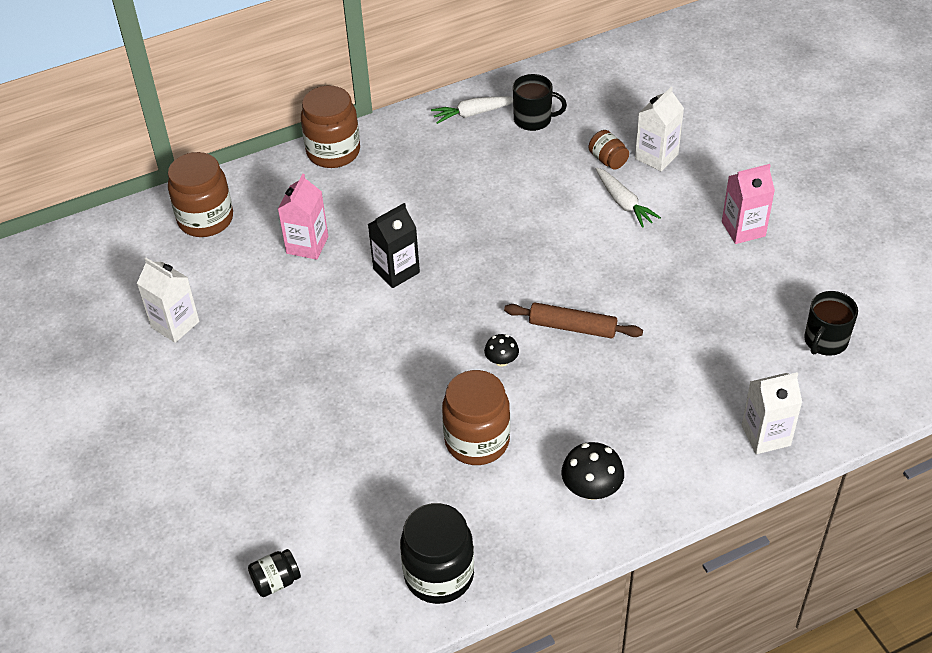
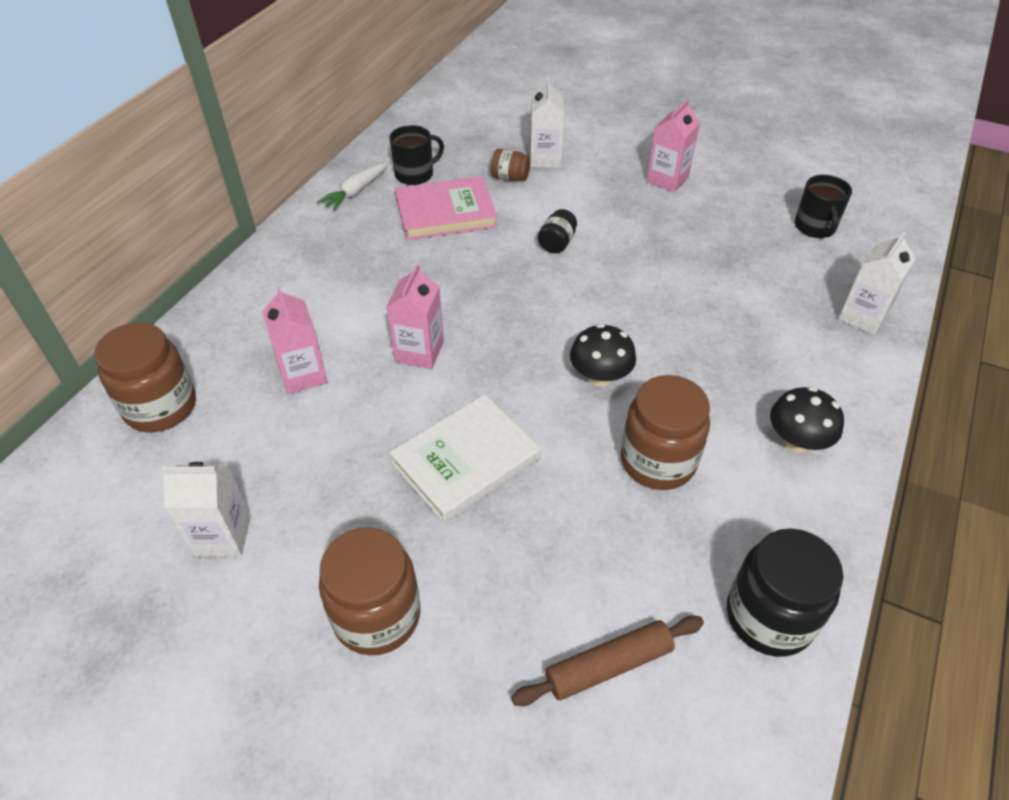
camera: 40 degrees left, 0 degrees up
(276, 581) = (623, 753): black jar -> black jar (557, 243)
(333, 152) = (249, 279): brown jar -> brown jar (377, 616)
(353, 364) = (466, 461): none -> white book
(396, 271) = (419, 352): black carton -> pink carton
(501, 361) = (600, 377): black mushroom -> black mushroom, size x1.67
(524, 167) = (445, 212): none -> pink book
(572, 327) = (627, 316): brown rolling pin -> brown rolling pin (608, 666)
(624, 203) = (558, 202): white carrot -> none

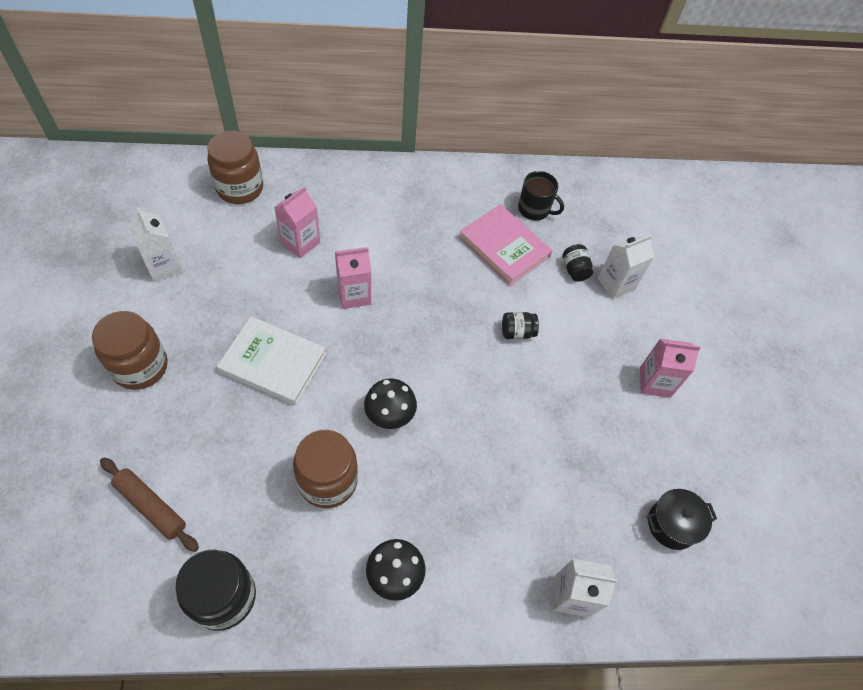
camera: 55 degrees right, 10 degrees up
(356, 192) = (490, 185): white carrot -> none
(510, 177) = (575, 270): brown jar -> black jar
(815, 227) = (672, 524): black mug -> black pot

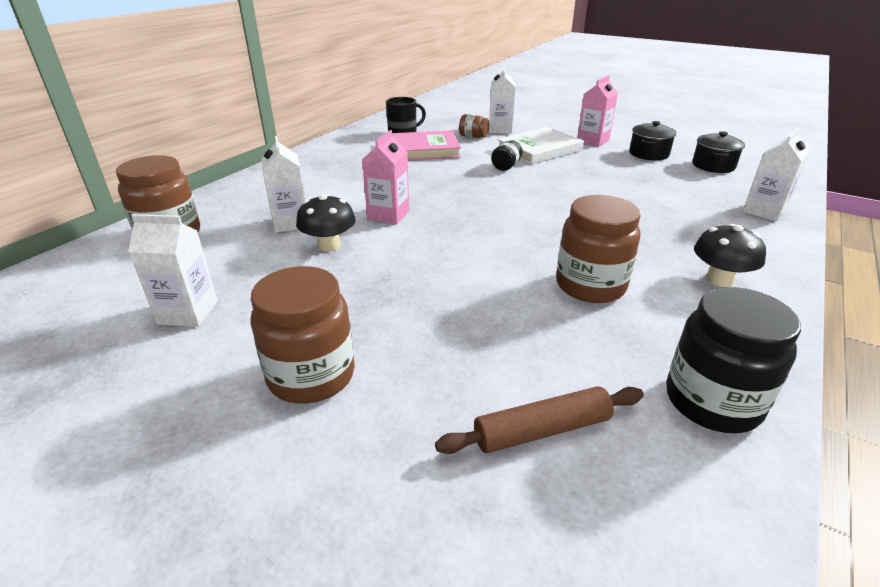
camera: 50 degrees left, 25 degrees down
(273, 363) = (416, 277): white book -> white book (539, 150)
(300, 242) = (291, 223): pink carton -> white carton
(390, 414) = (538, 234): black mushroom -> black mushroom (329, 245)
(575, 270) = (473, 136): black jar -> brown jar
(658, 449) = (648, 154): none -> black pot

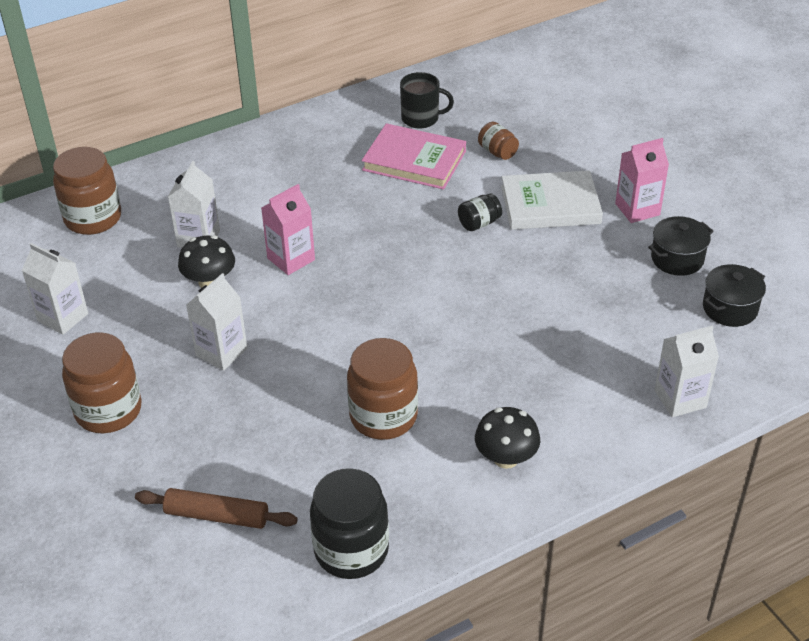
camera: 30 degrees right, 10 degrees up
(500, 129) = (545, 147): white carton -> white carton (221, 352)

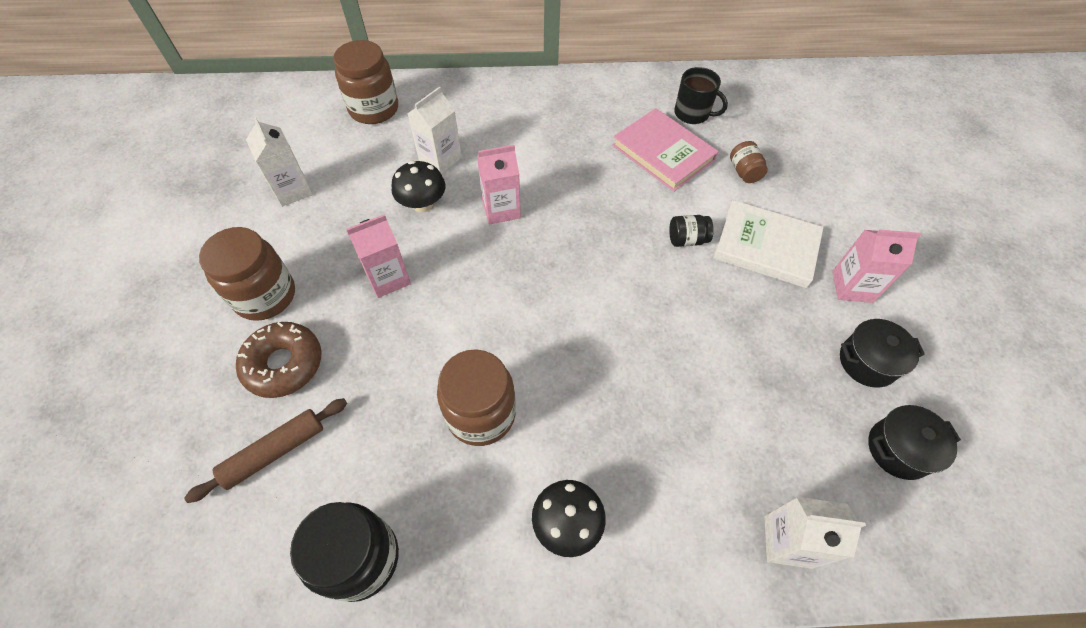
camera: 25 degrees right, 15 degrees up
(172, 453) = (284, 364): none -> brown donut
(217, 516) = (274, 452): brown rolling pin -> brown rolling pin turned 75 degrees counterclockwise
(221, 352) = (388, 278): white carton -> pink carton

